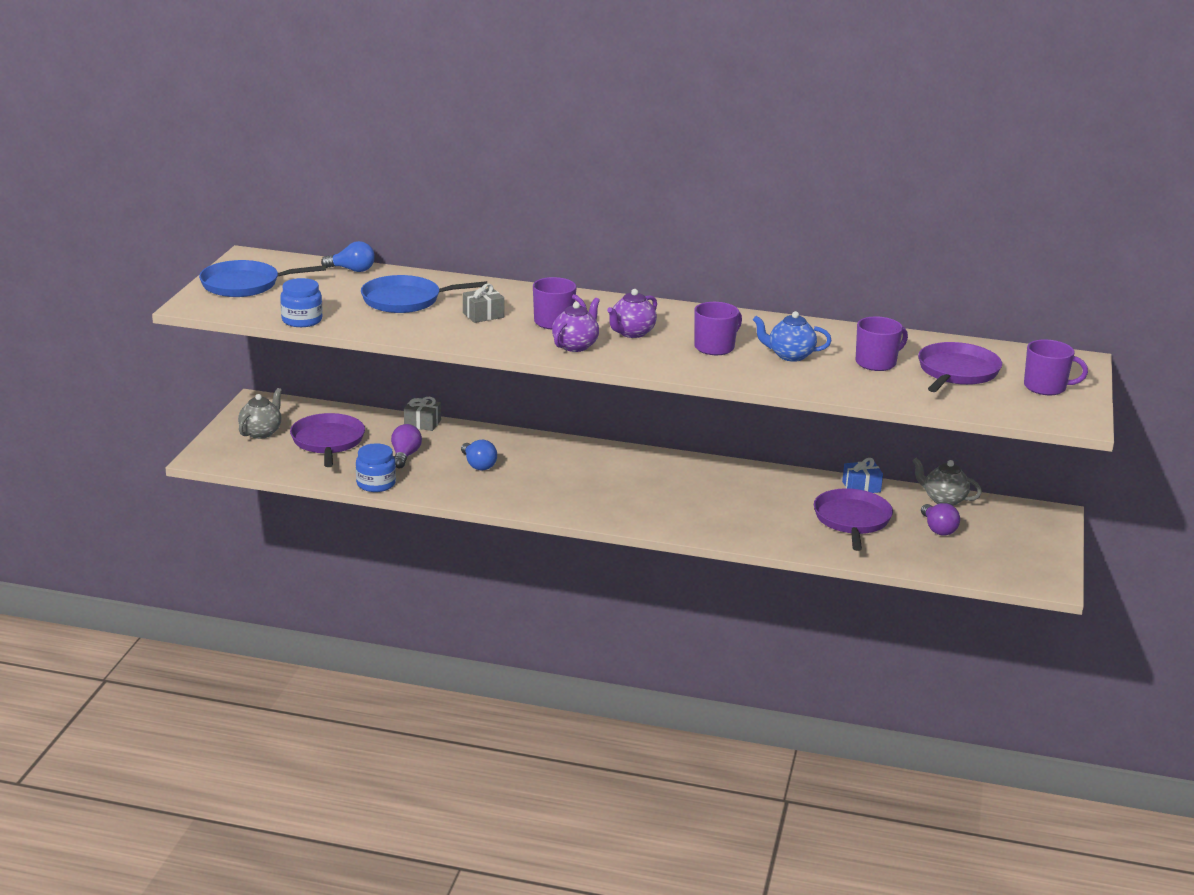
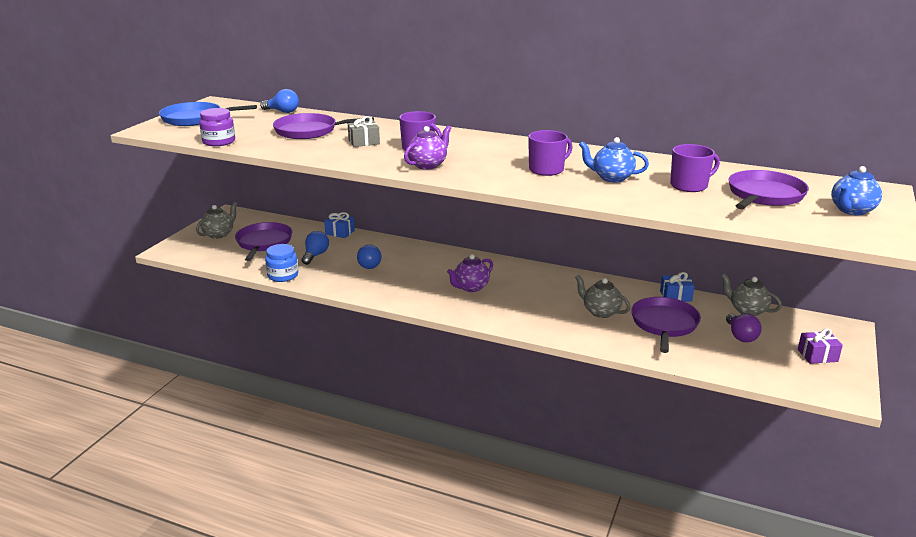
camera: 10 degrees right, 0 degrees up
(302, 320) = (219, 142): blue jar -> purple jar
(405, 300) = (309, 131): blue pan -> purple pan
(405, 456) = (315, 255): purple light bulb -> blue light bulb
(422, 423) = (340, 232): grey gift -> blue gift
(631, 333) = (479, 157): purple teapot -> purple teapot (470, 287)
(777, 510) = (600, 312): none -> grey teapot
(1021, 545) = (817, 355): none -> purple gift
(1046, 387) = (851, 210): purple mug -> blue teapot

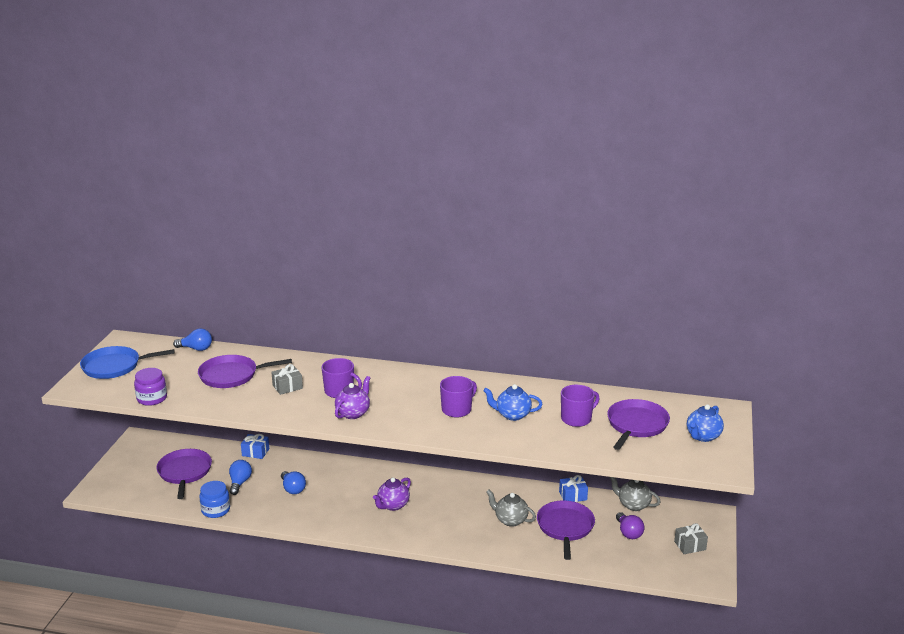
camera: 10 degrees left, 0 degrees up
(219, 234) = (137, 466): grey teapot -> none
(817, 355) = (690, 545): purple gift -> grey gift

